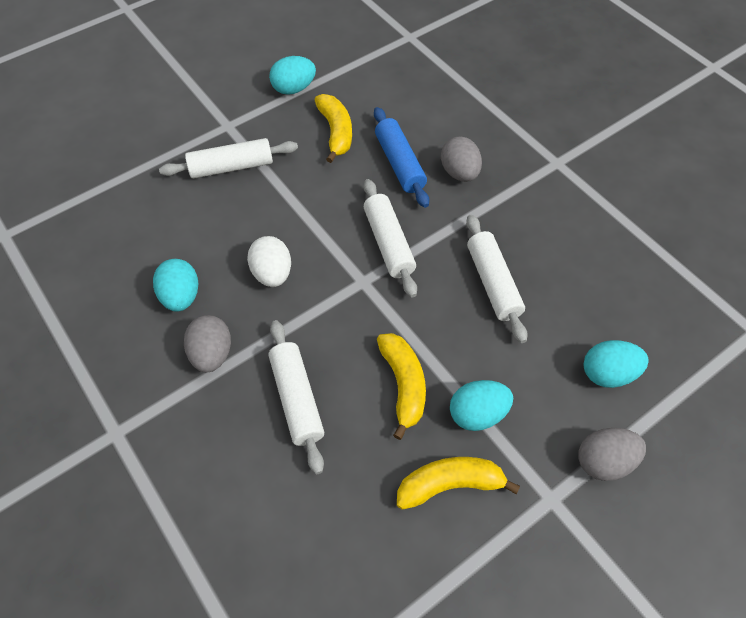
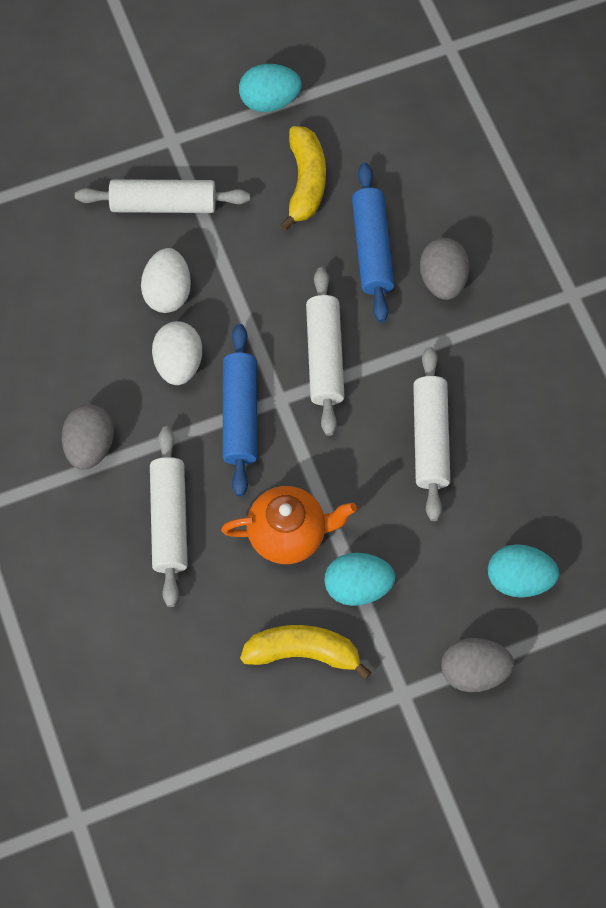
camera: 15 degrees right, 10 degrees up
(181, 296) = (70, 367): turquoise egg -> none
(250, 225) = (168, 292): none -> white egg
(334, 300) = (240, 415): none -> blue rolling pin
(403, 385) = (288, 534): yellow banana -> orange teapot

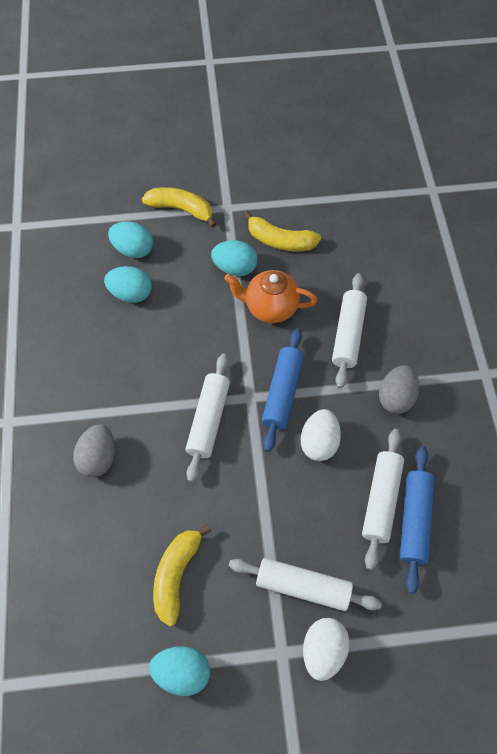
camera: 165 degrees left, 5 degrees down
(168, 292) = (315, 503): white egg -> white egg (323, 650)
(372, 248) = (142, 498): blue rolling pin -> blue rolling pin (414, 520)
(430, 438) = (154, 345): white rolling pin -> white rolling pin (381, 500)
(473, 671) = (181, 209): grey egg -> yellow banana
(492, 506) = (131, 294): none -> turquoise egg

